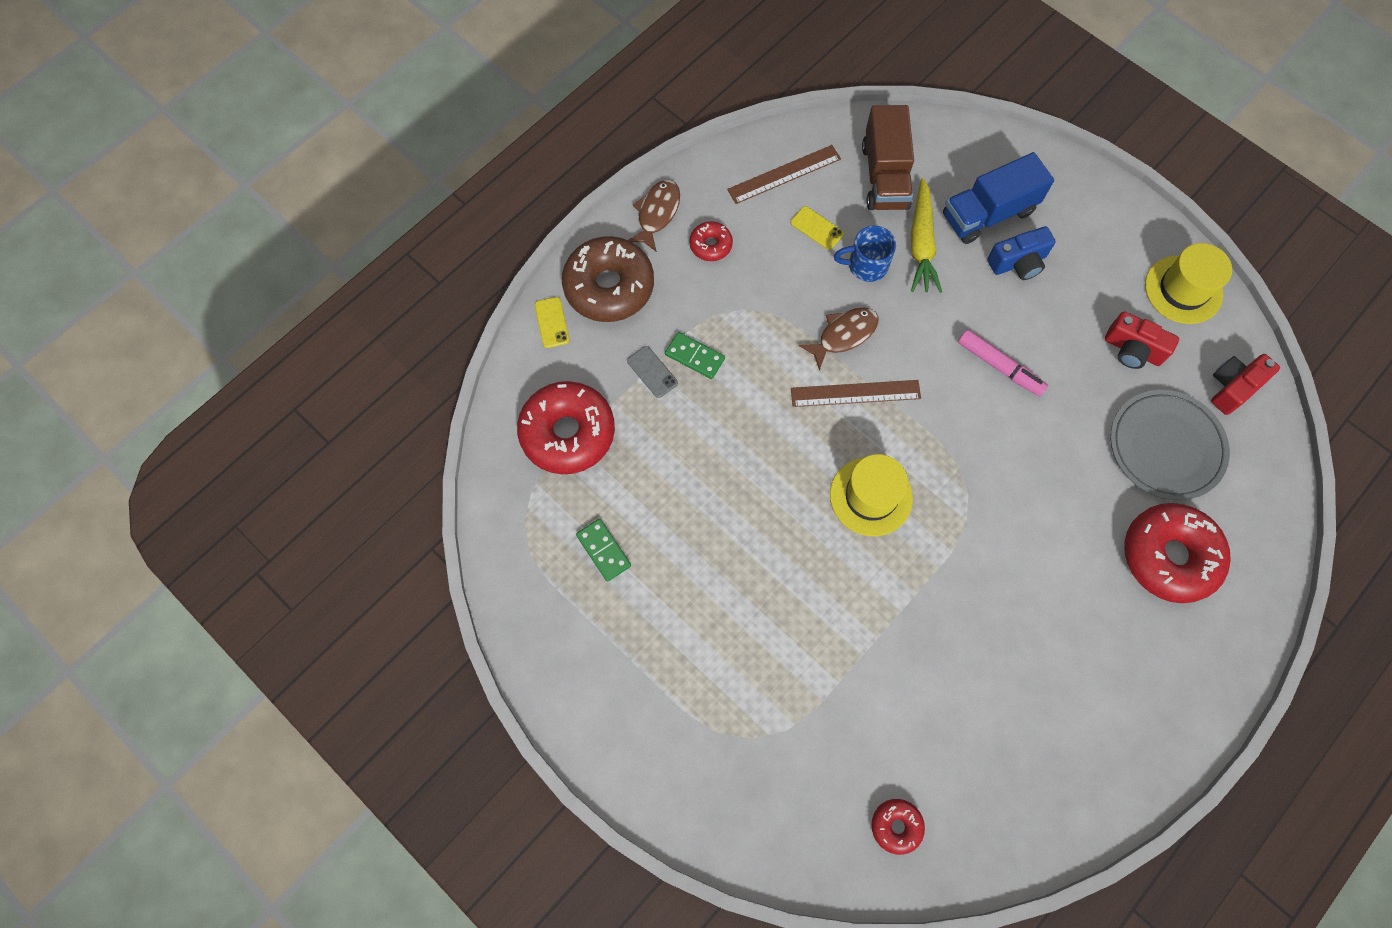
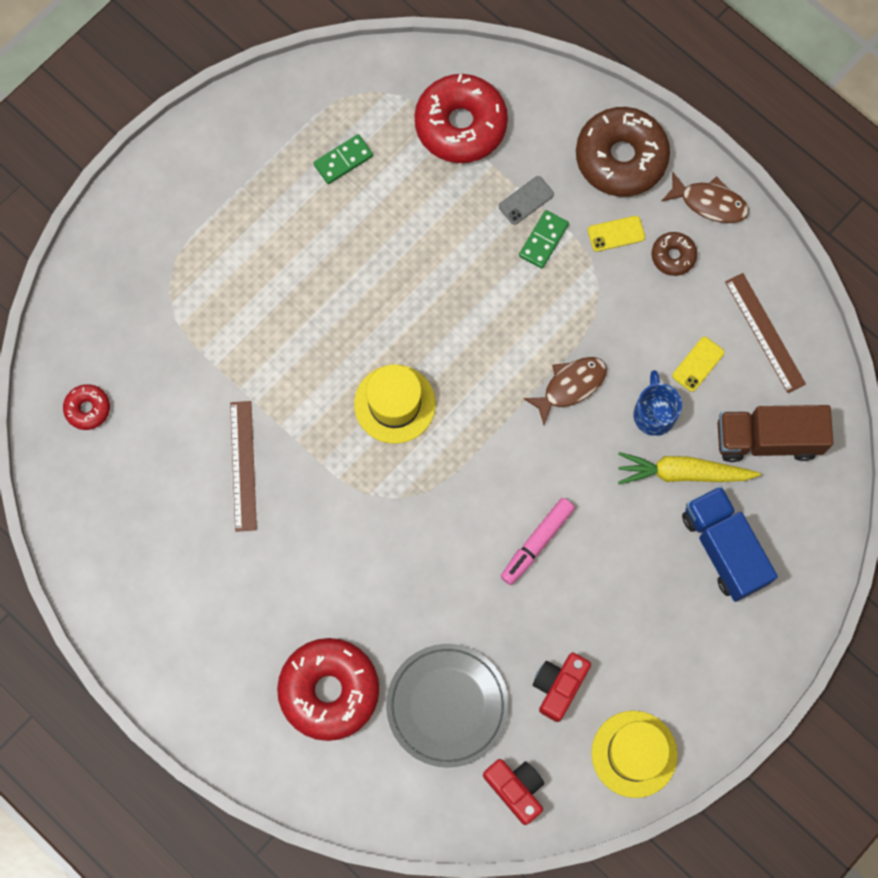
camera: 90 degrees right, 5 degrees up
(552, 322) = (579, 106): yellow phone -> yellow phone (616, 234)
(711, 245) = (673, 256): red donut -> brown donut
(843, 335) = (570, 386): brown fish -> brown fish turned 90 degrees counterclockwise
(855, 393) = (505, 395): brown ruler -> brown ruler (243, 465)
(1018, 263) = (662, 575): blue camera -> none

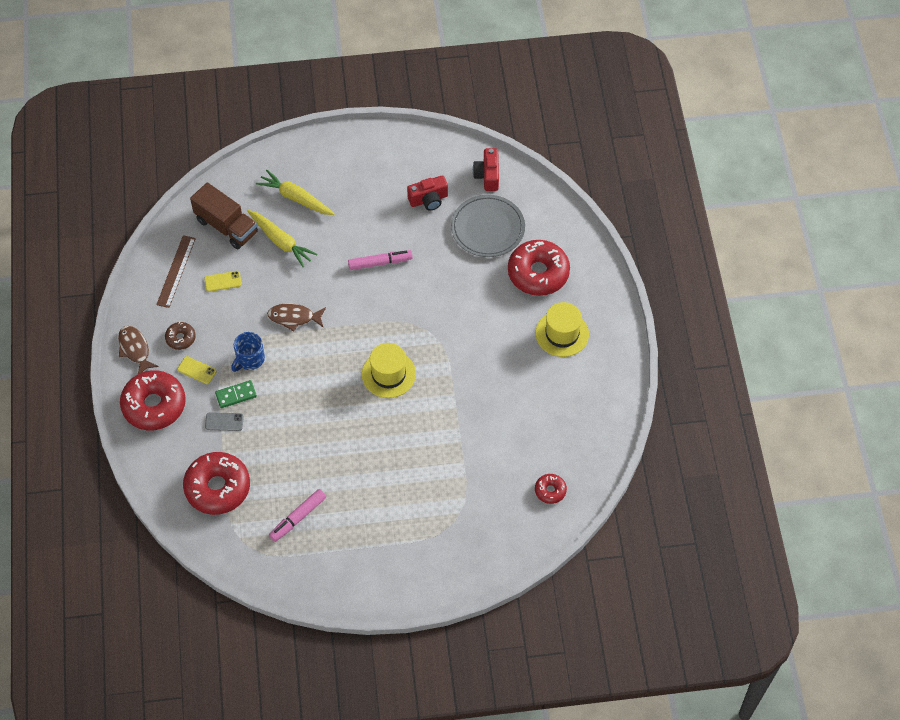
camera: 140 degrees left, 15 degrees down
(243, 465) = (492, 402): brown ruler -> none
(343, 160) = (298, 518): green domino -> pink marker
(621, 158) = (154, 405): brown donut -> red donut
(634, 754) = (421, 151): yellow hat -> yellow hat (562, 333)
(654, 413) = (267, 276): blue mug -> blue mug (249, 359)
(724, 548) = (296, 198): blue truck -> yellow carrot

